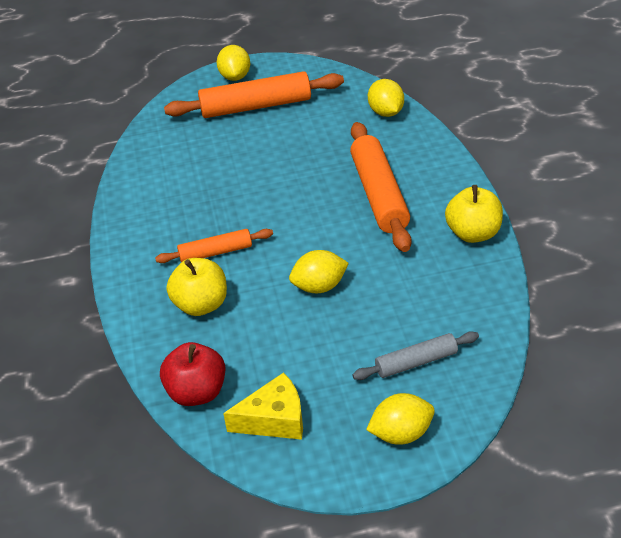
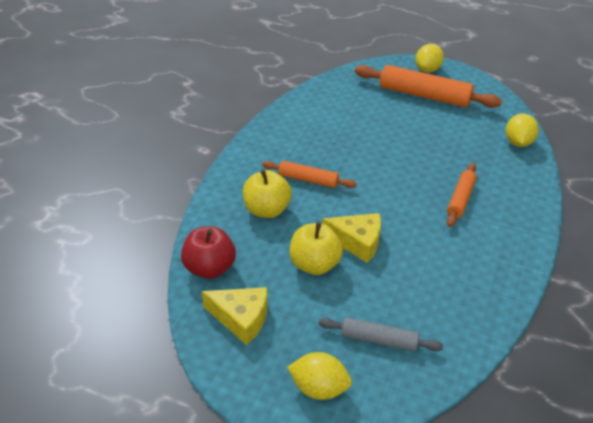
camera: 30 degrees right, 0 degrees up
(319, 287) = (357, 242): yellow lemon -> yellow cheese
(379, 195) = (460, 199): orange rolling pin -> orange rolling pin, size x0.56
(473, 233) = (511, 267): yellow apple -> yellow apple (314, 264)

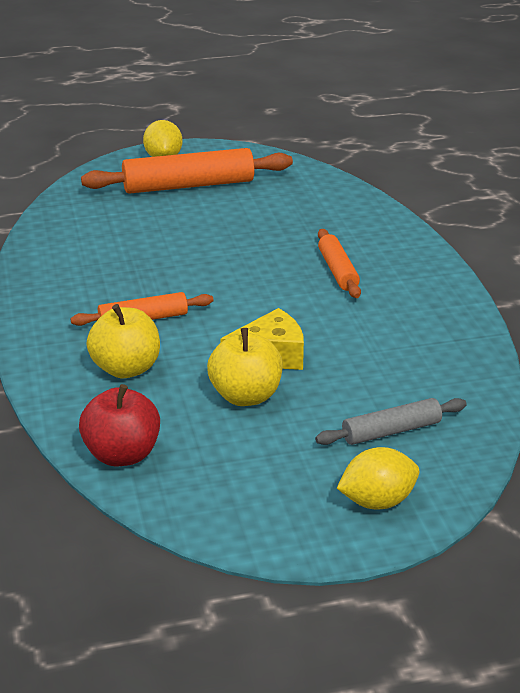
camera: 35 degrees left, 10 degrees down
(241, 318) = (219, 484): yellow cheese -> none
(518, 142) = (341, 196): yellow lemon -> none

